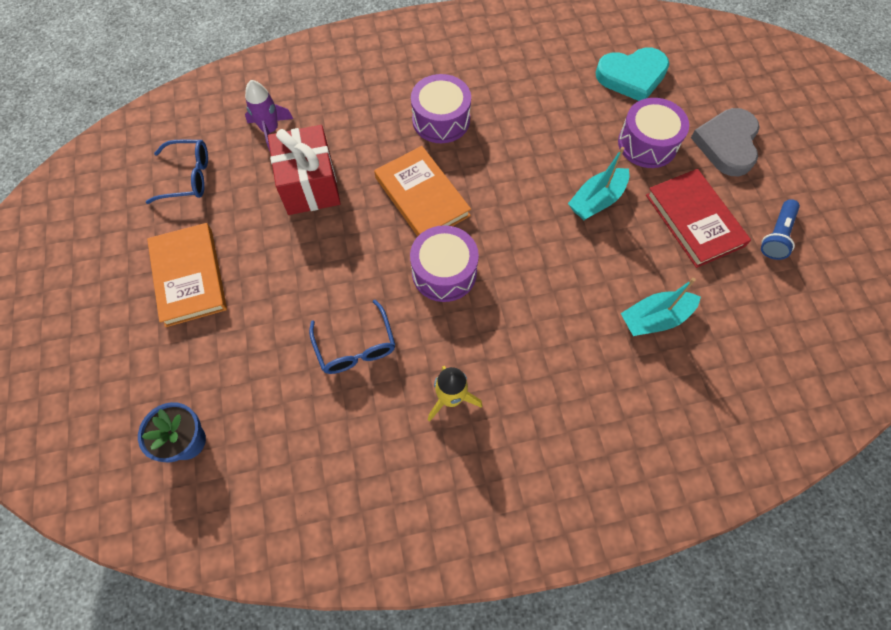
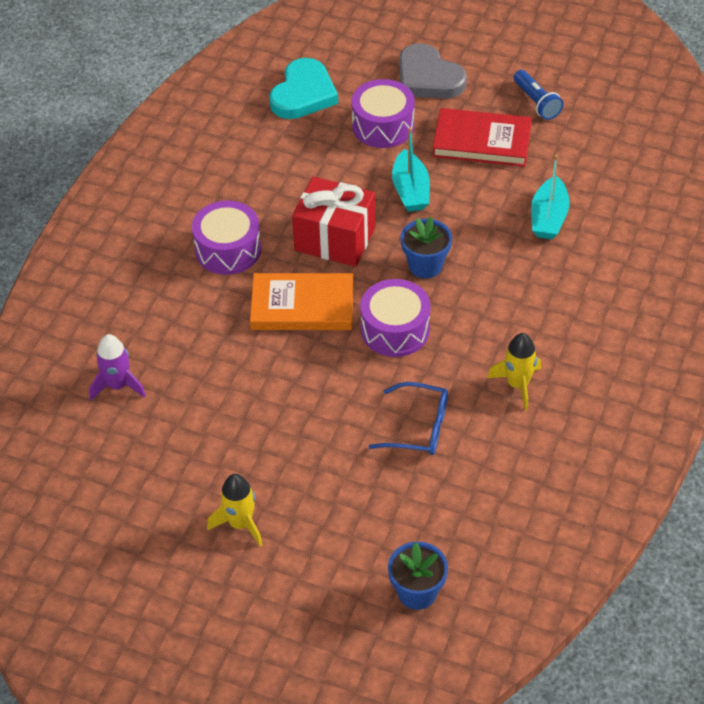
camera: 55 degrees left, 15 degrees down
(188, 177) = (116, 478): blue glasses -> none
(189, 276) = (240, 524): orange book -> yellow rocket
(309, 185) = (215, 383): red gift -> red gift (335, 239)
(526, 256) = (425, 265): none -> blue flower pot

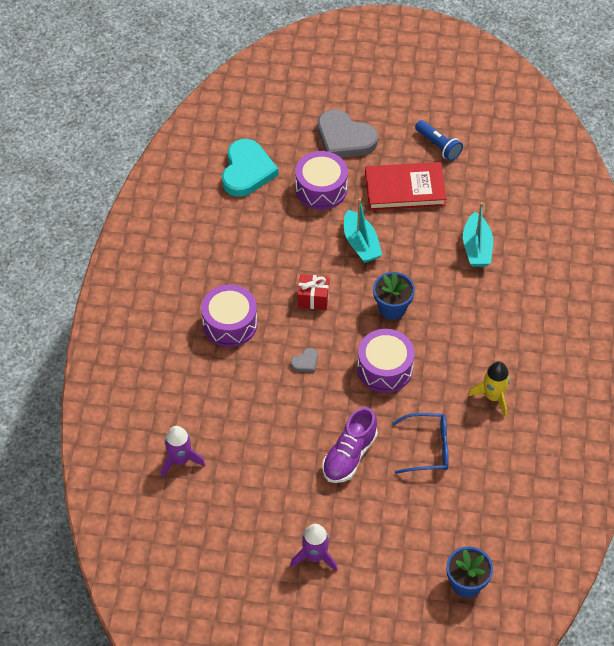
camera: 15 degrees left, 5 degrees up
(240, 524) = (315, 556): yellow rocket -> purple rocket
(302, 306) = (305, 362): orange book -> grey heart
(320, 418) = (349, 455): none -> purple shoe
(335, 239) = (313, 298): red gift -> red gift, size x0.54

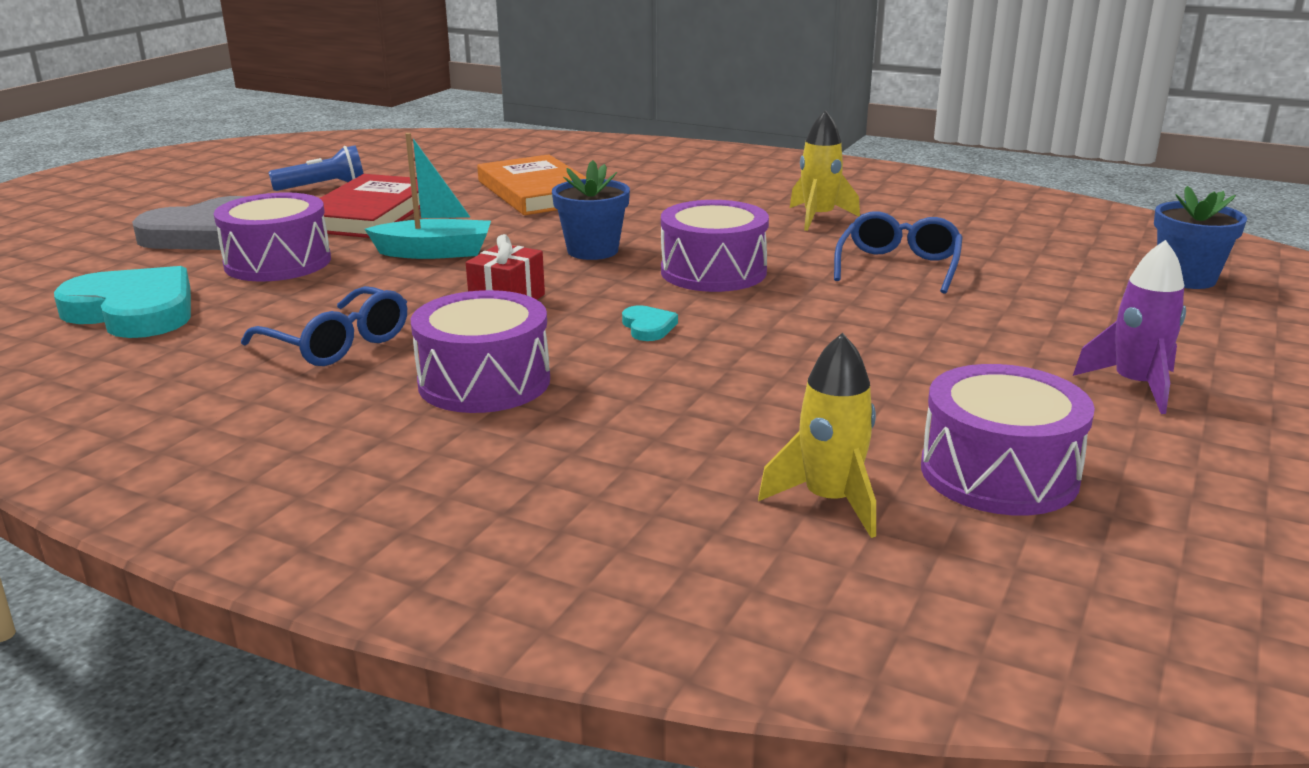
camera: 70 degrees left, 30 degrees down
(180, 460) = (829, 501): purple rocket -> yellow rocket
(218, 510) = (999, 473): none -> purple drum
(244, 258) = (338, 344): none -> blue glasses
(305, 362) = (648, 327): grey heart -> turquoise heart
(349, 455) = (890, 322): purple shoe -> none
(476, 248) = (537, 192): turquoise boat -> orange book

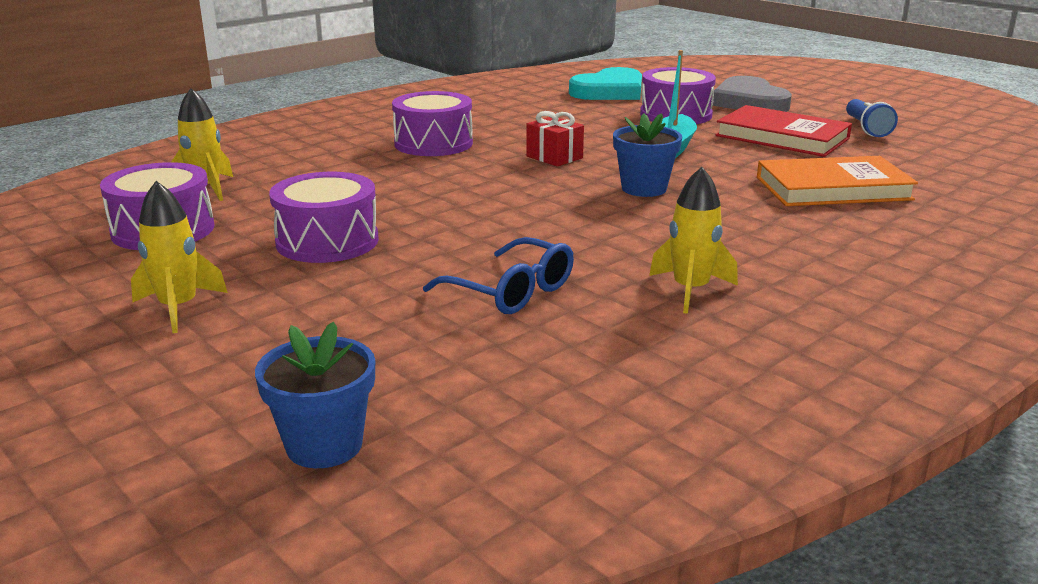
camera: 110 degrees right, 0 degrees up
(338, 344) = (521, 122): blue glasses -> none
(648, 327) = (469, 185): turquoise heart -> none
(713, 272) = (561, 218): purple drum -> purple drum (327, 241)
(1135, 386) = (178, 308): purple rocket -> yellow rocket

